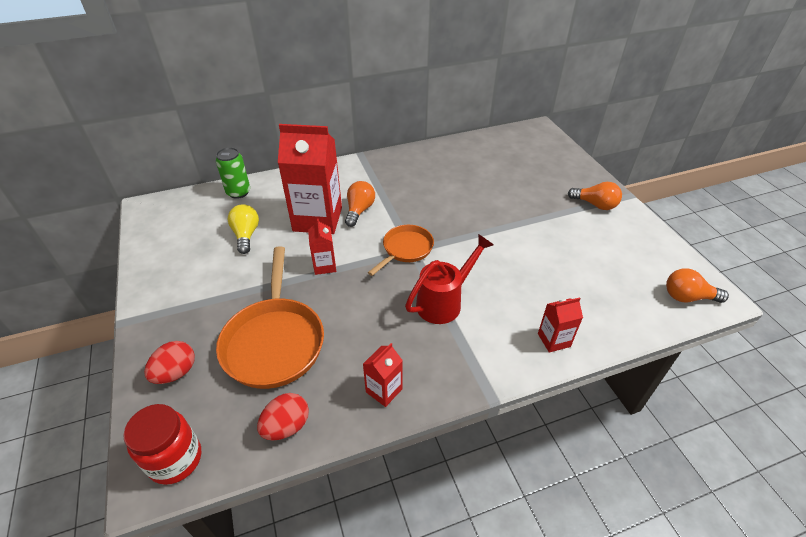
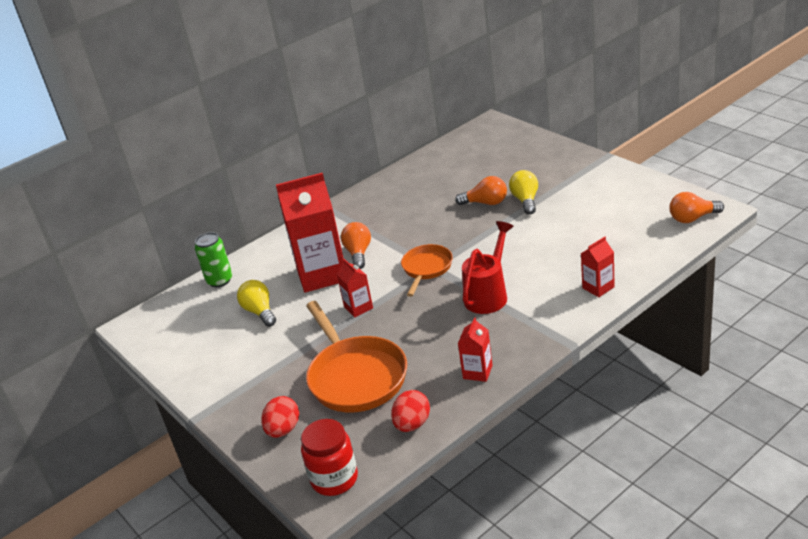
camera: 15 degrees left, 10 degrees down
(531, 214) = (525, 200): none -> yellow light bulb
(595, 204) = (580, 173): orange light bulb -> orange light bulb (486, 203)

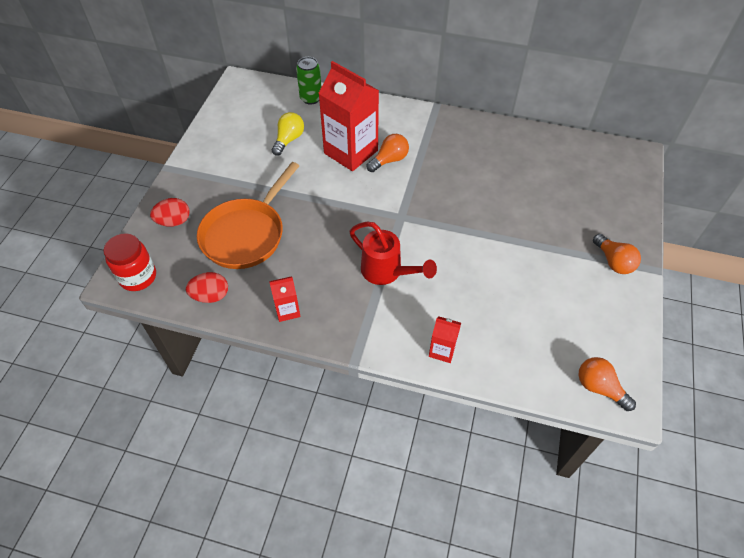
camera: 50 degrees right, 20 degrees up
(358, 308) = (324, 195): red carton -> none
(426, 268) = (396, 213): orange pan -> none
(486, 203) = (512, 210): orange light bulb -> orange light bulb (613, 262)
(489, 294) = (387, 272): red watering can -> red watering can turned 45 degrees clockwise
(525, 200) = (535, 237): yellow light bulb -> none

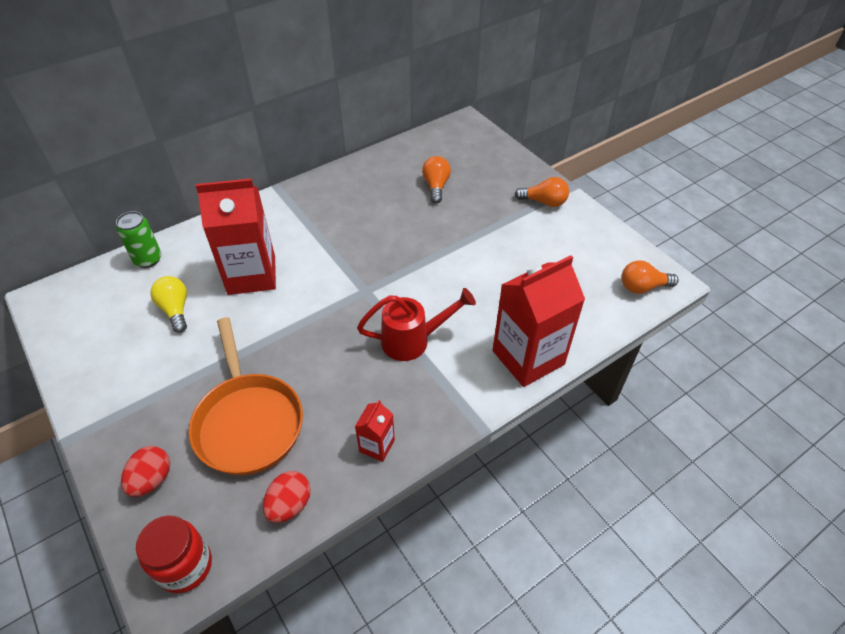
camera: 50 degrees left, 5 degrees down
(389, 160) = (295, 256): orange light bulb -> orange light bulb (436, 186)
(442, 350) = (528, 357): red carton -> red carton, size x2.16

